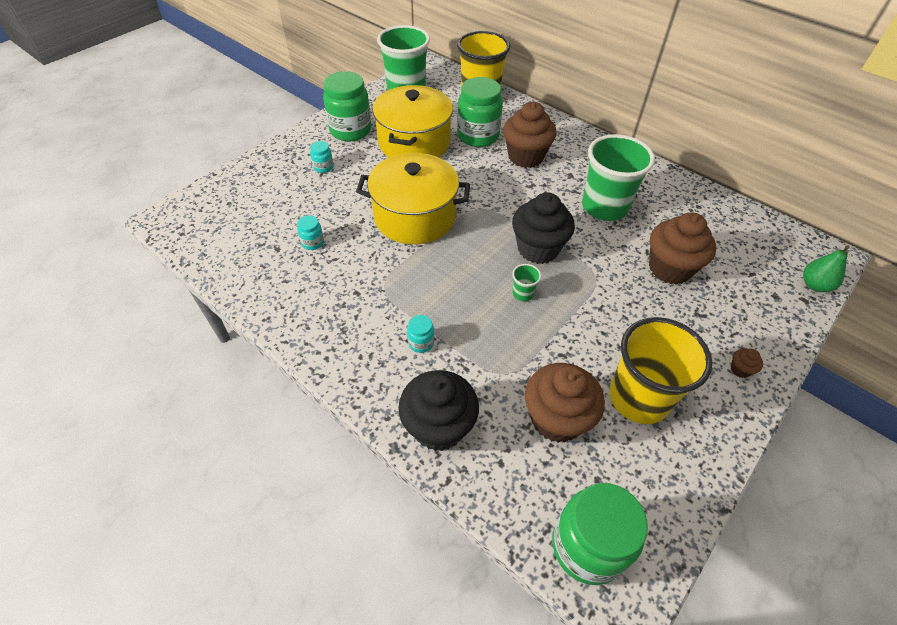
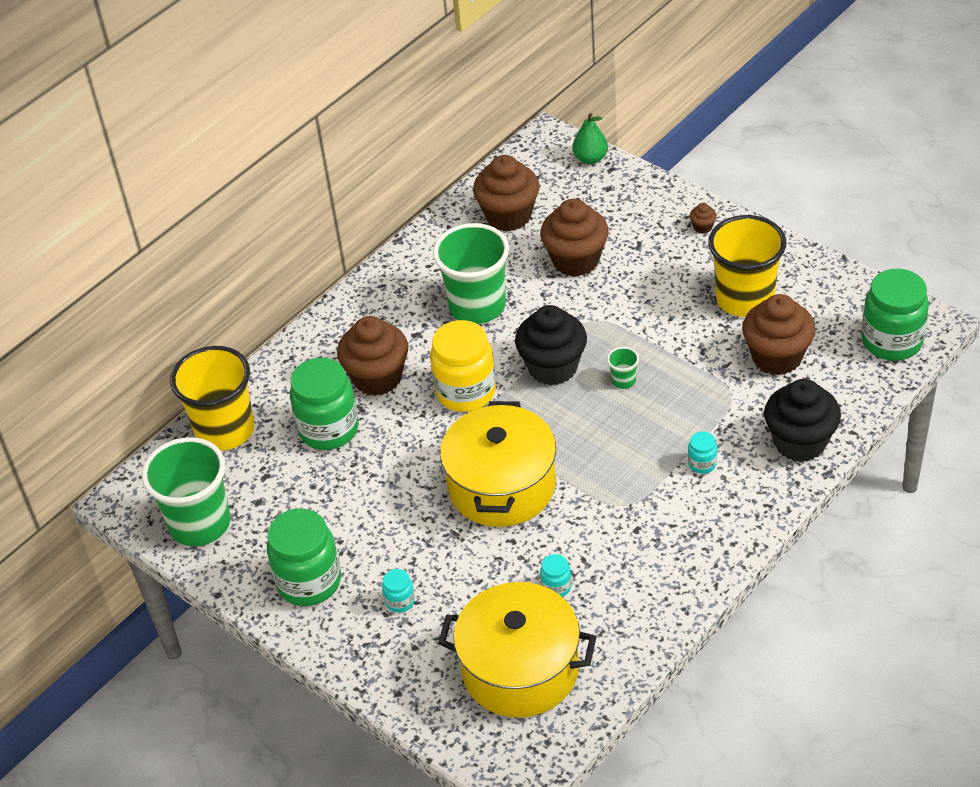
camera: 85 degrees left, 5 degrees down
(414, 142) = (342, 501): yellow pot -> yellow pot (520, 670)
(511, 199) = (466, 392): none -> yellow jar
(716, 227) = (508, 216): none -> brown cupcake

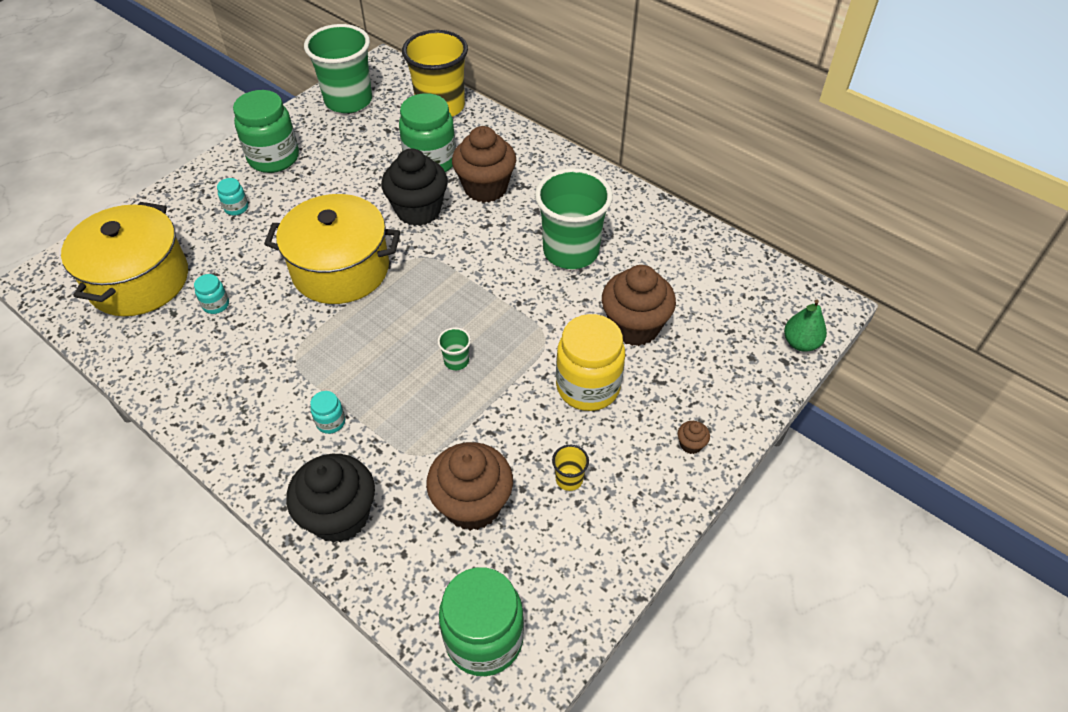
camera: 85 degrees right, 5 degrees up
(466, 392) = (460, 244): yellow jar -> yellow jar (588, 387)
(508, 216) = (701, 274): brown cupcake -> none
(553, 367) = (482, 306): black cupcake -> black cupcake (418, 210)
(745, 299) = (569, 479): yellow cup -> yellow cup, size x0.40

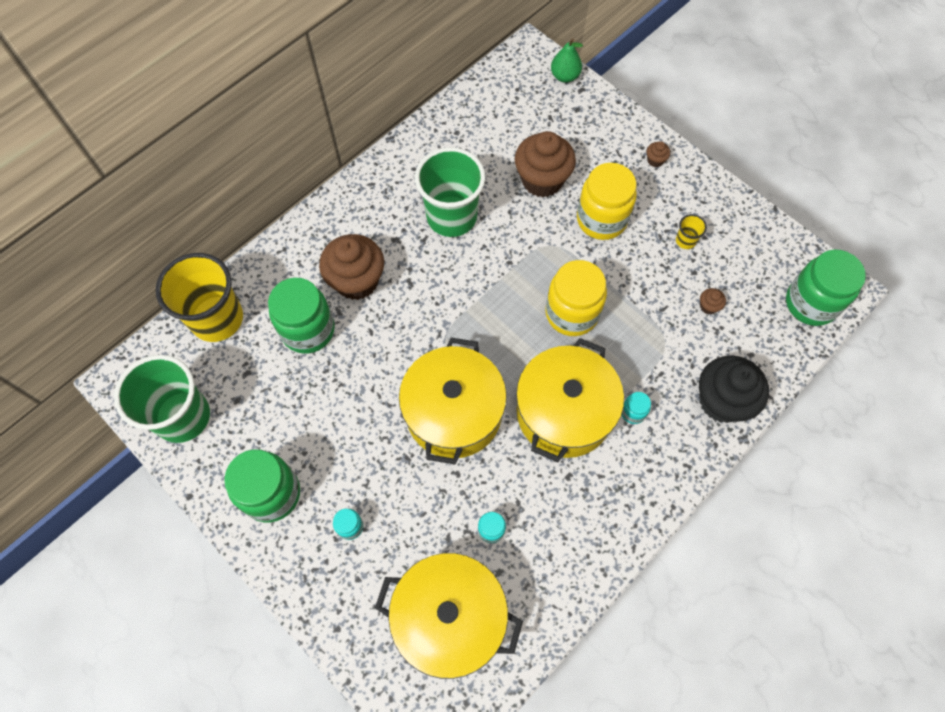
camera: 85 degrees left, 15 degrees up
(335, 358) = (564, 412): none -> yellow pot
(418, 210) = (380, 342): black cupcake -> none
(456, 361) = (571, 313): green cup -> yellow jar
(472, 504) = (708, 306): brown cupcake -> brown cupcake, size x0.40

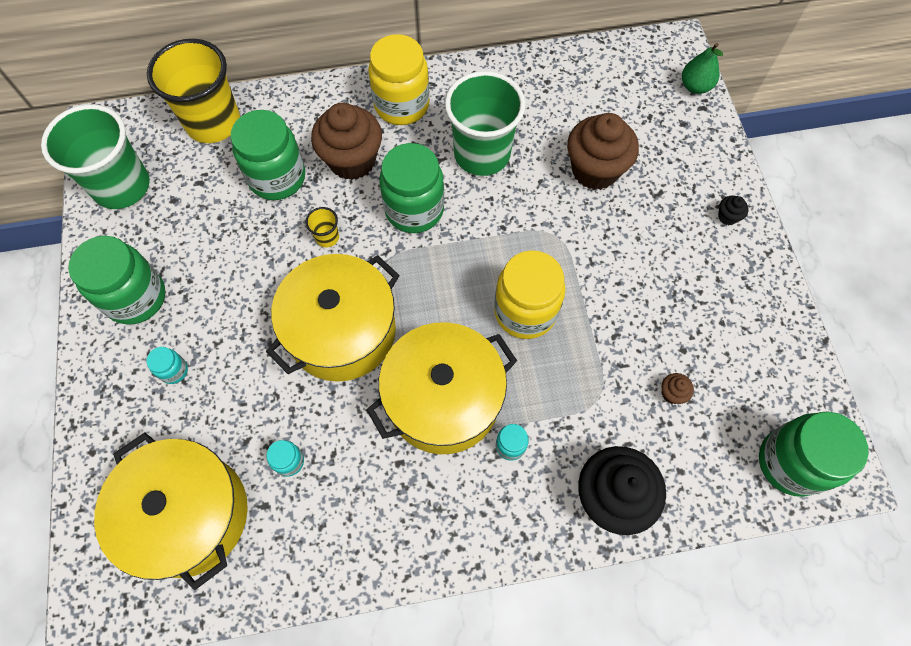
camera: 35 degrees right, 0 degrees up
(434, 289) = (414, 209): none -> green jar
(601, 219) = (625, 241): yellow jar -> yellow jar (401, 105)
(655, 160) = (727, 217): brown cupcake -> black cupcake
(685, 241) = (698, 313): yellow cup -> yellow cup (327, 237)

